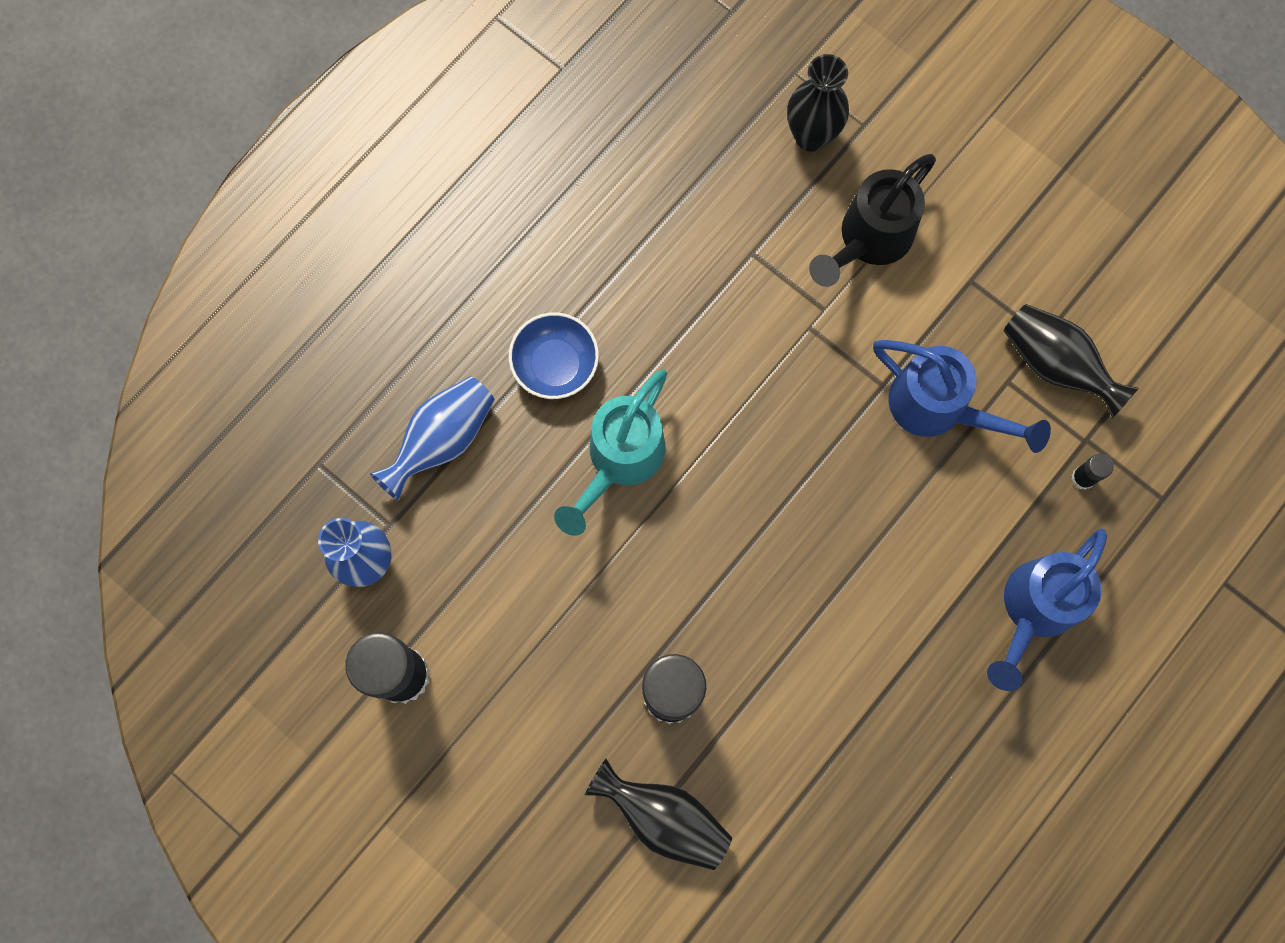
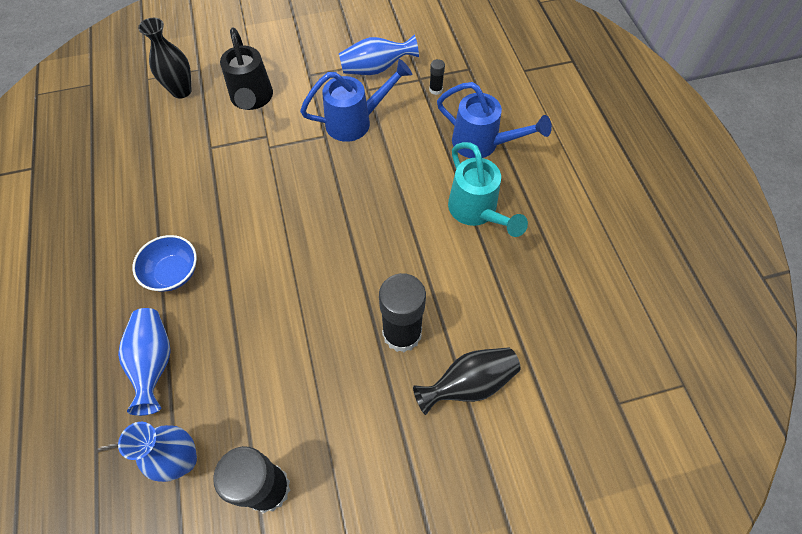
camera: 55 degrees left, 15 degrees down
(619, 461) = (253, 275): turquoise watering can -> turquoise watering can (477, 212)
(1033, 610) = (483, 144): blue watering can -> blue watering can turned 45 degrees counterclockwise
(1055, 365) = (376, 69): black vase -> blue vase

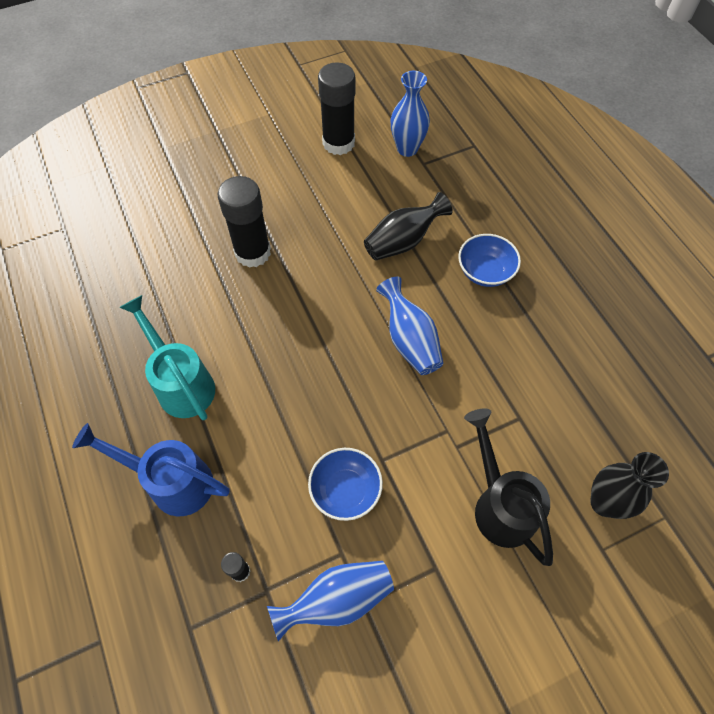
camera: 170 degrees right, 0 degrees up
(154, 362) = (462, 201): blue vase -> blue vase (410, 340)
(356, 121) = (345, 490): blue watering can -> blue bowl
(469, 384) = (191, 224): black vase -> black vase (403, 241)

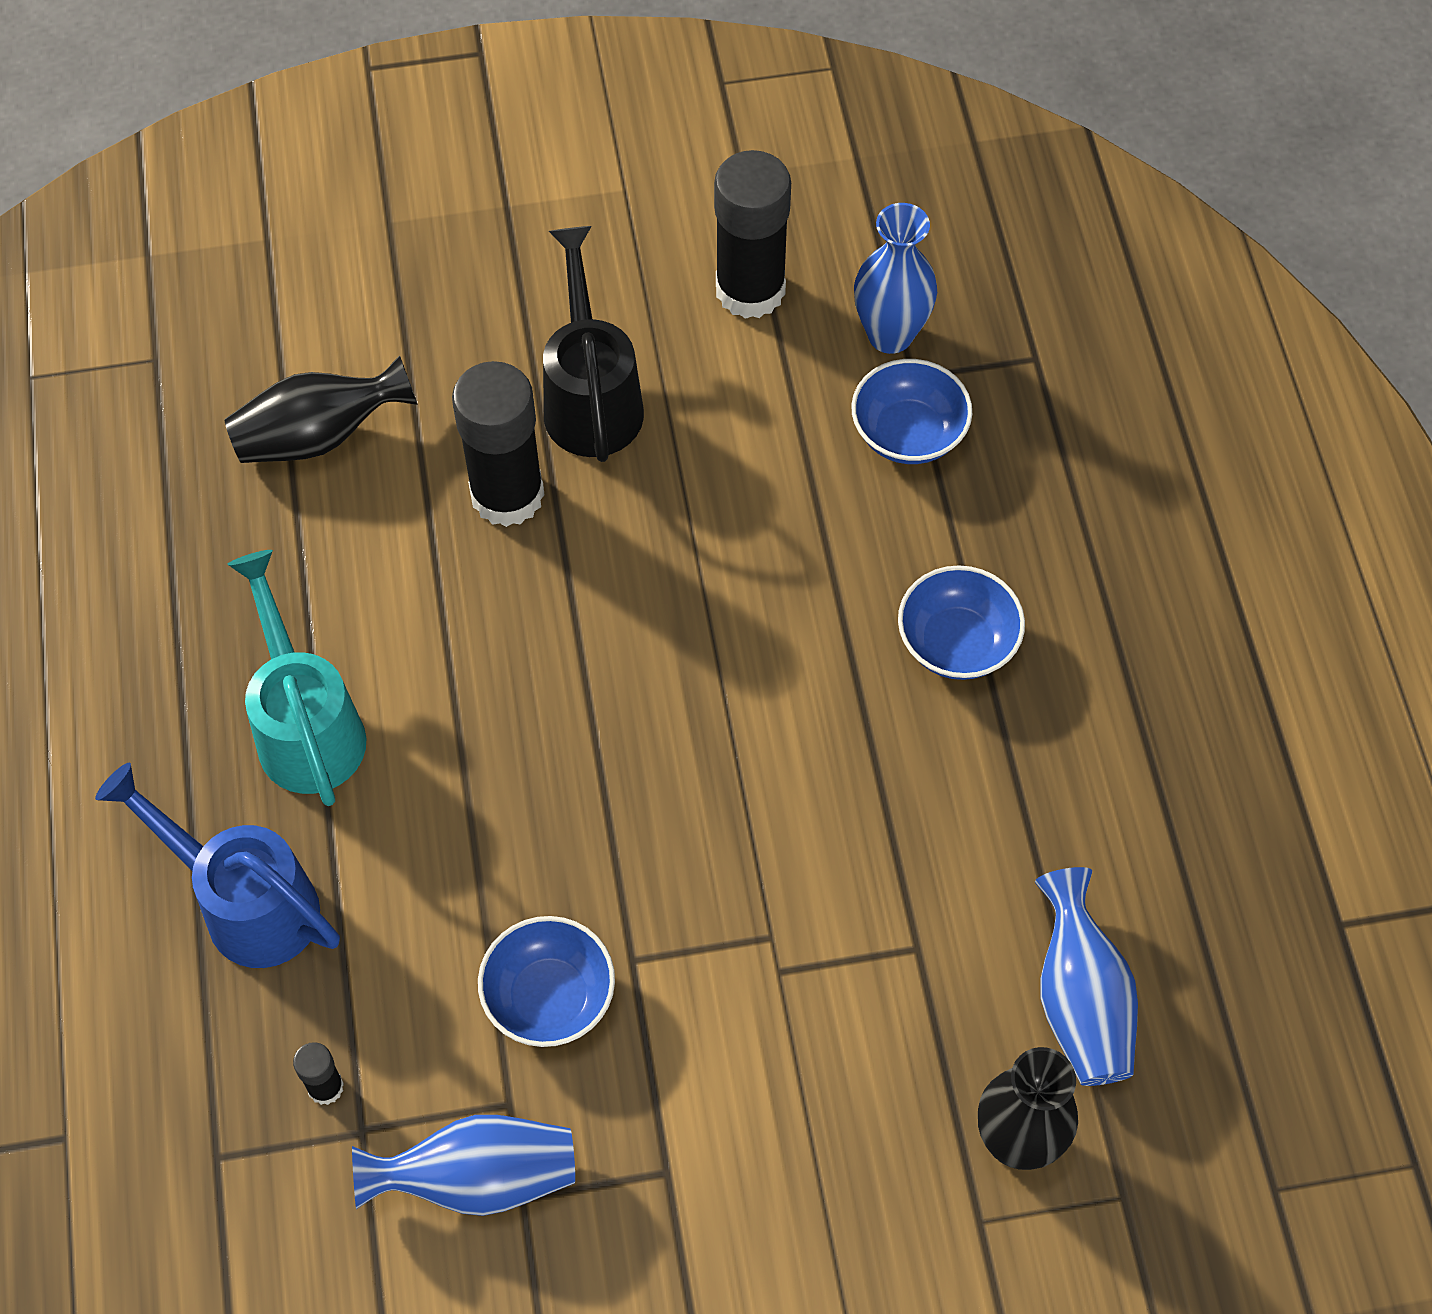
camera: 15 degrees right, 0 degrees up
(403, 241) = (813, 540): black vase -> black vase (319, 436)
(410, 340) = (759, 746): blue vase -> blue vase (1080, 1000)
(430, 187) = (908, 433): none -> blue bowl
(499, 504) = (821, 1093): black watering can -> black watering can (591, 397)

